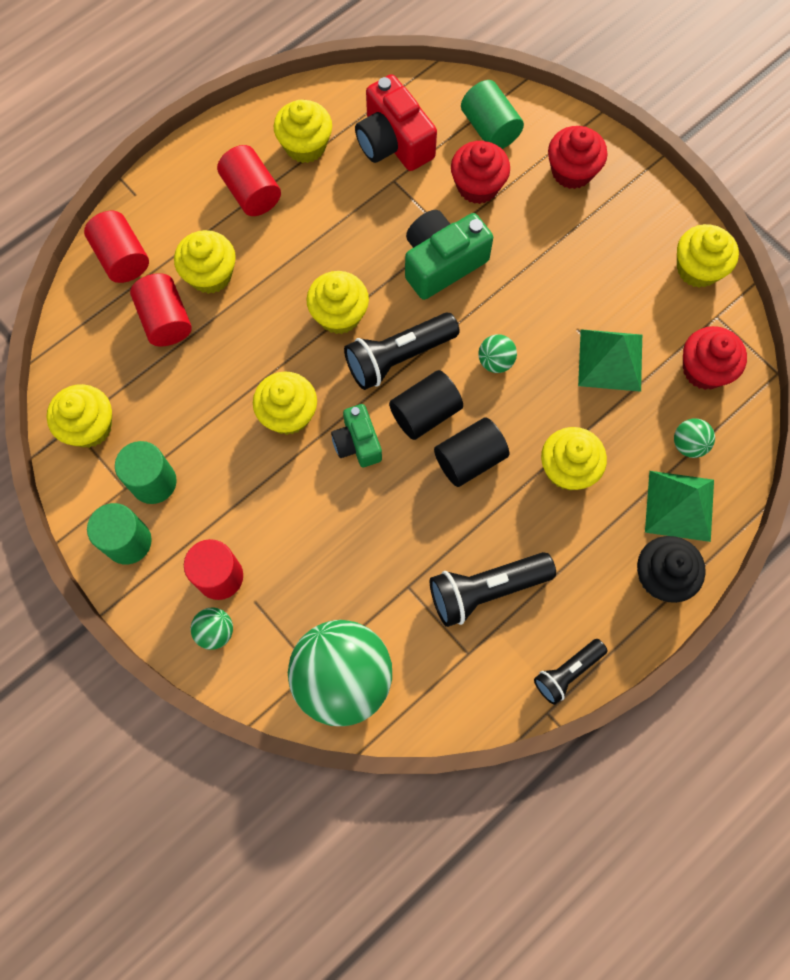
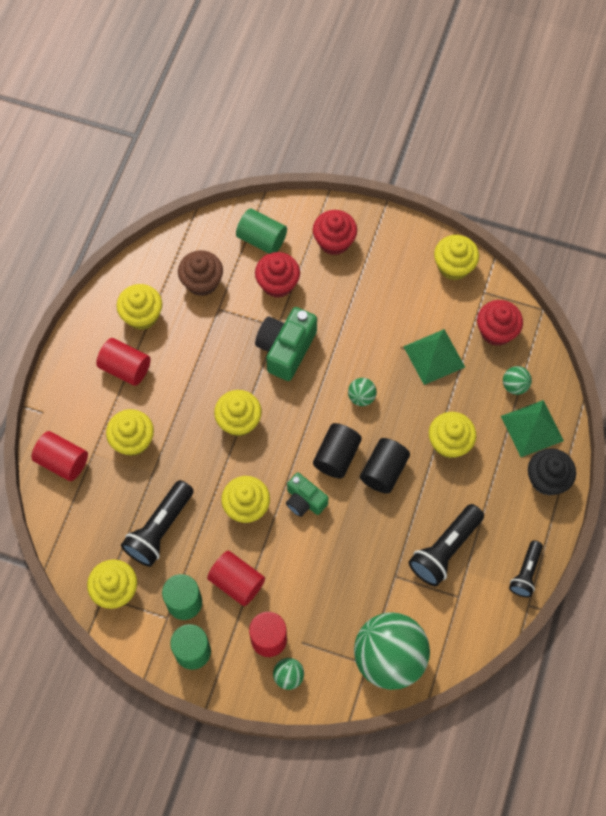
camera: 30 degrees left, 5 degrees down
(165, 320) = (121, 488): red cylinder -> red cylinder (237, 582)
(393, 142) = (202, 282): red camera -> brown cupcake
(398, 357) = (296, 428): black flashlight -> black flashlight (160, 529)

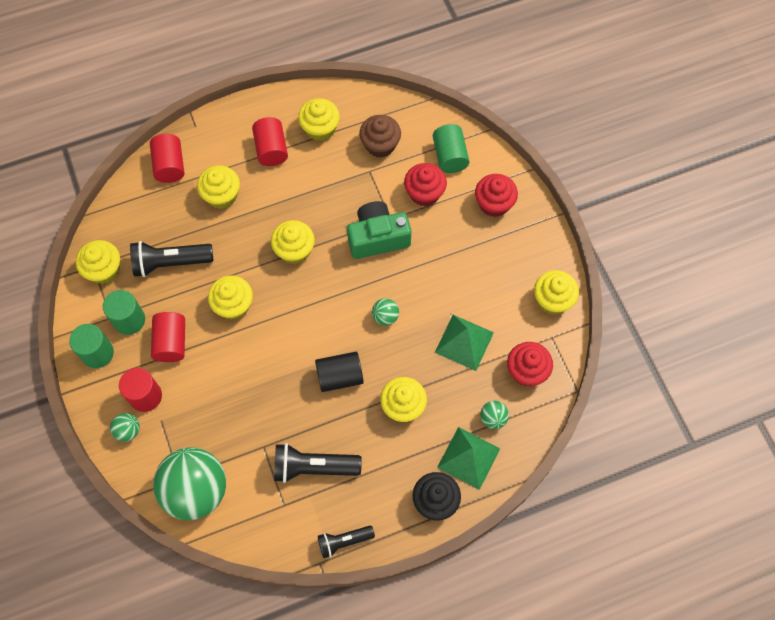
camera: 50 degrees right, 0 degrees up
(304, 500) = (270, 340): green camera -> none
(336, 456) = (323, 335): black cylinder -> none

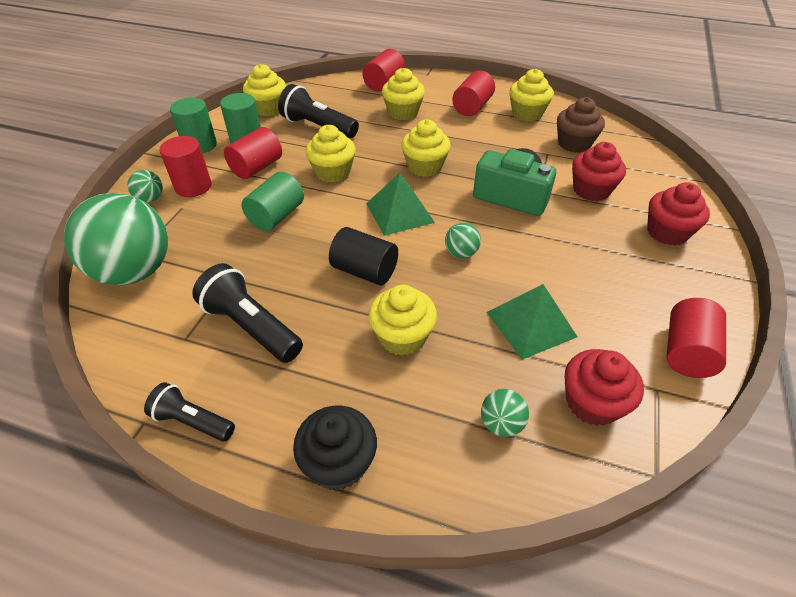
camera: 40 degrees right, 20 degrees down
(450, 156) = (642, 179): green cylinder -> green cylinder (276, 216)
(468, 458) = (428, 445): green pyramid -> green pyramid (399, 213)
(552, 300) = (686, 352): yellow cupcake -> red cylinder

